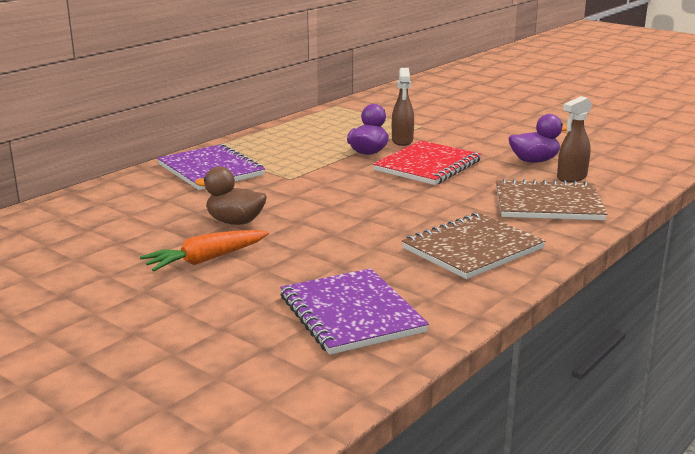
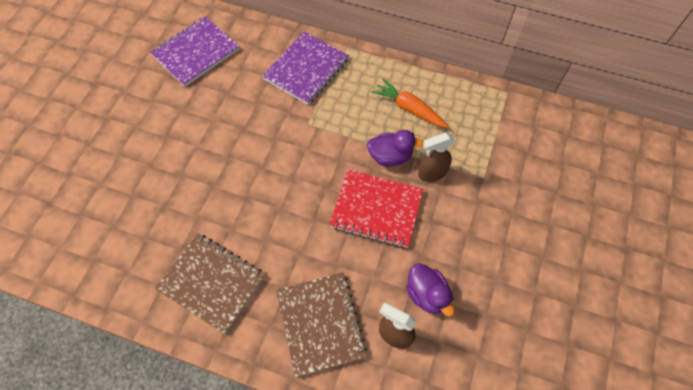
camera: 70 degrees right, 40 degrees up
(206, 260) = (154, 130): orange carrot -> orange carrot (409, 108)
(235, 222) = (216, 121): brown duck -> none
(351, 314) = (97, 234): purple notebook -> purple notebook (196, 52)

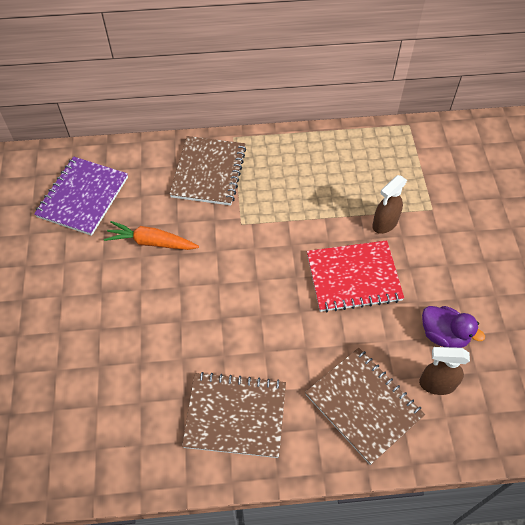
camera: 25 degrees left, 5 degrees down
(306, 69) = (209, 172): purple notebook -> brown notebook
(390, 156) = (338, 223): purple duck -> none
(409, 108) = (329, 172): orange carrot -> orange carrot (151, 242)

